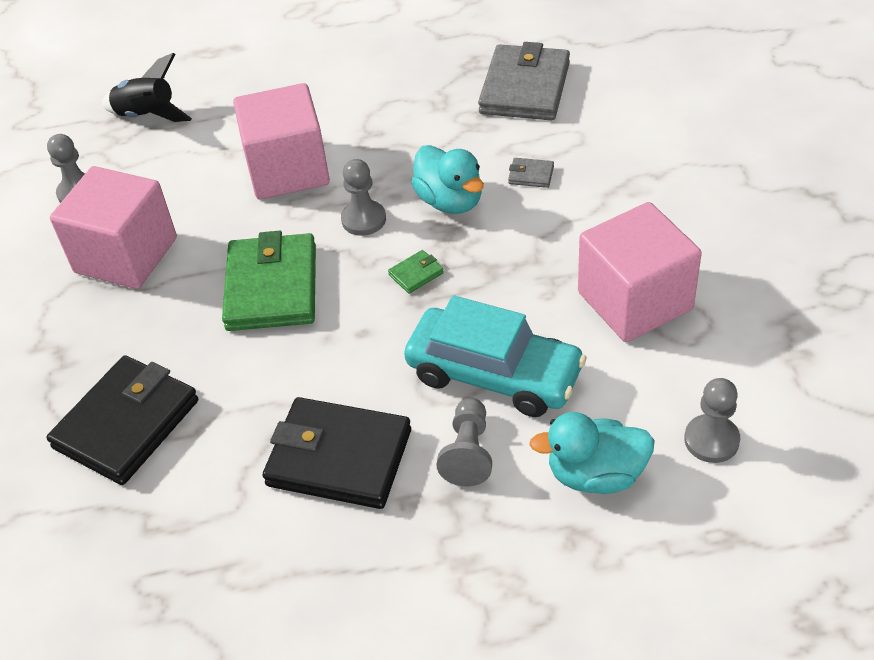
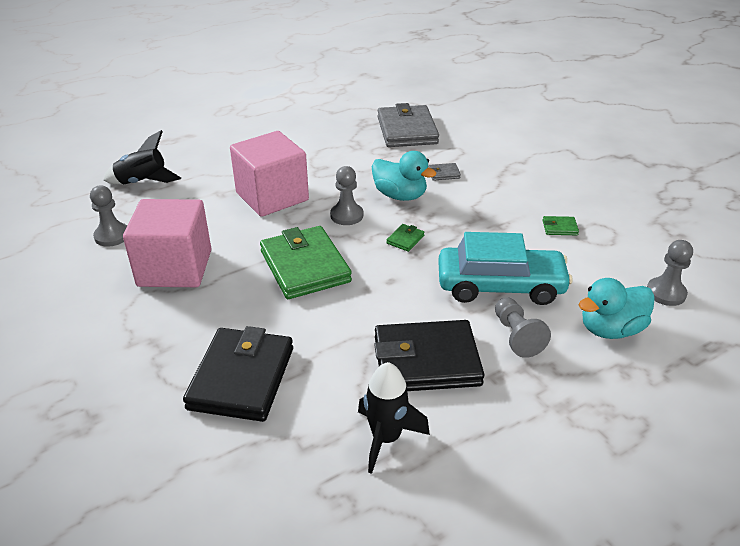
camera: 25 degrees left, 10 degrees down
(238, 543) = (386, 438): none -> black rocket
(634, 301) = (559, 228): pink cube -> green wallet

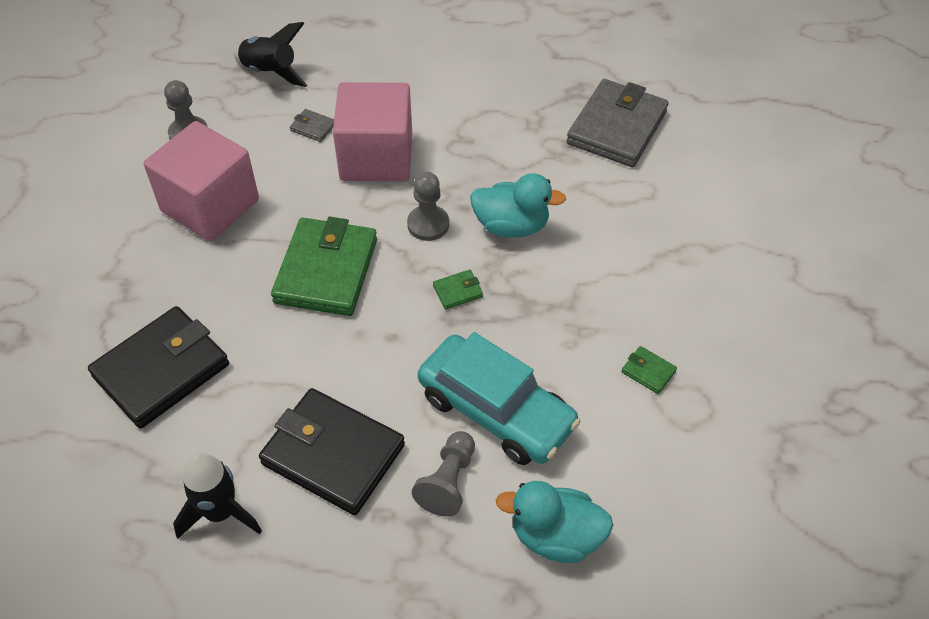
camera: 35 degrees right, 15 degrees up
(400, 196) = (511, 226): turquoise duck -> turquoise duck turned 60 degrees counterclockwise
(443, 173) = (594, 218): grey wallet -> grey wallet (313, 127)
(666, 293) = (673, 532): grey pawn -> none

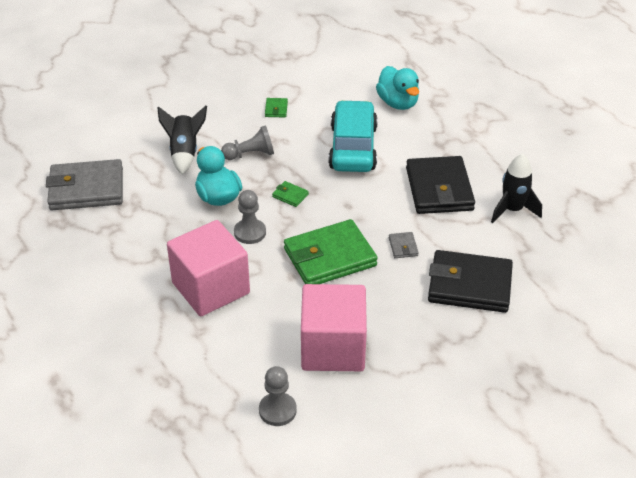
camera: 125 degrees left, 10 degrees down
(270, 72) = (167, 405): black rocket -> black rocket (184, 153)
(313, 127) = (209, 339): grey wallet -> grey wallet (403, 247)
(448, 482) = (409, 145): grey pawn -> grey pawn (250, 154)

